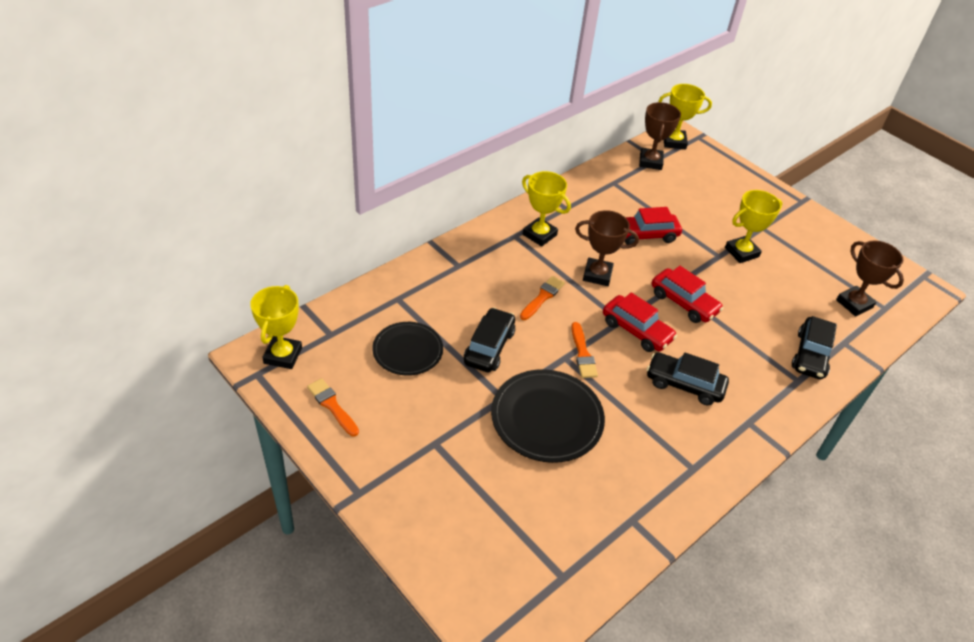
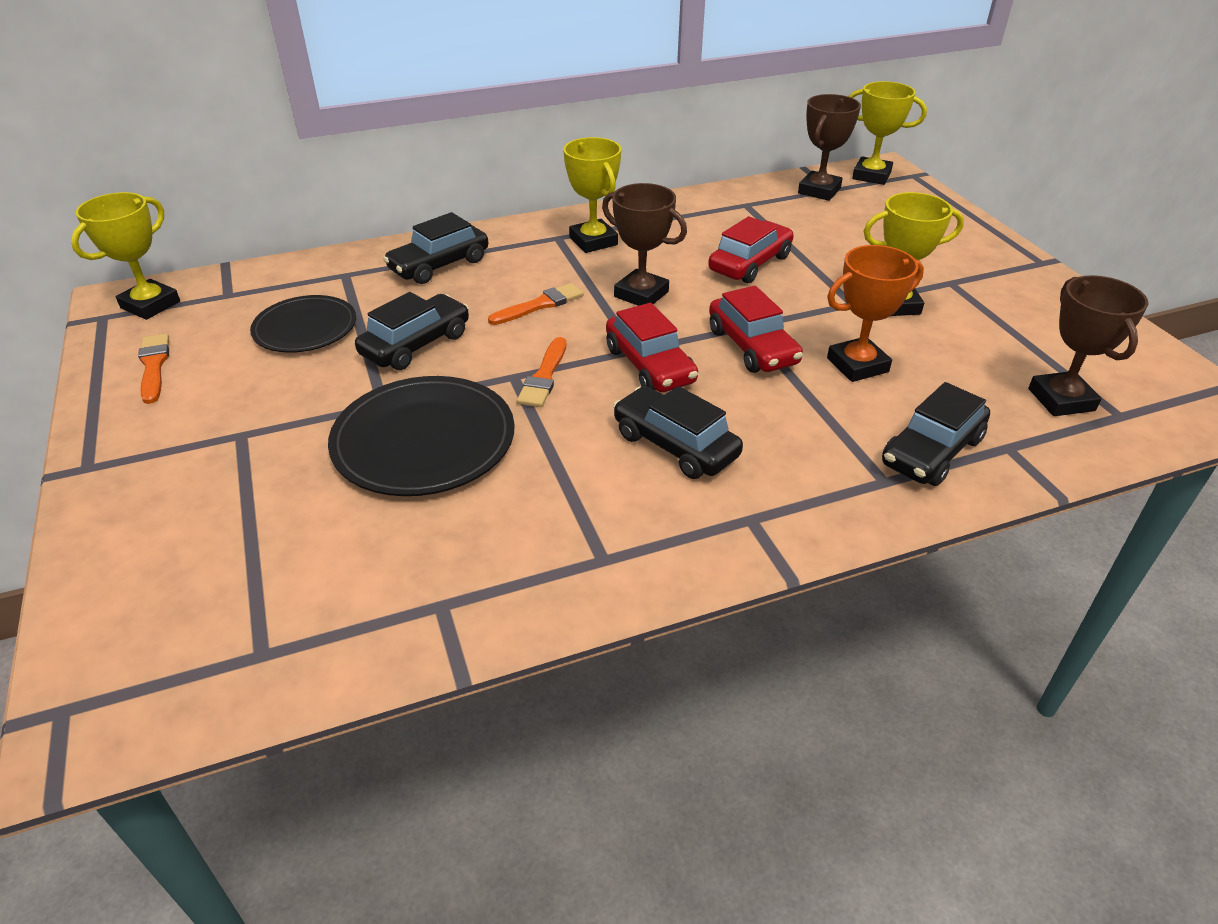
camera: 25 degrees right, 5 degrees down
(455, 277) = (439, 265): none -> black car
(645, 235) = (750, 263): red car -> red car turned 120 degrees clockwise
(745, 303) = (857, 365): none -> orange trophy

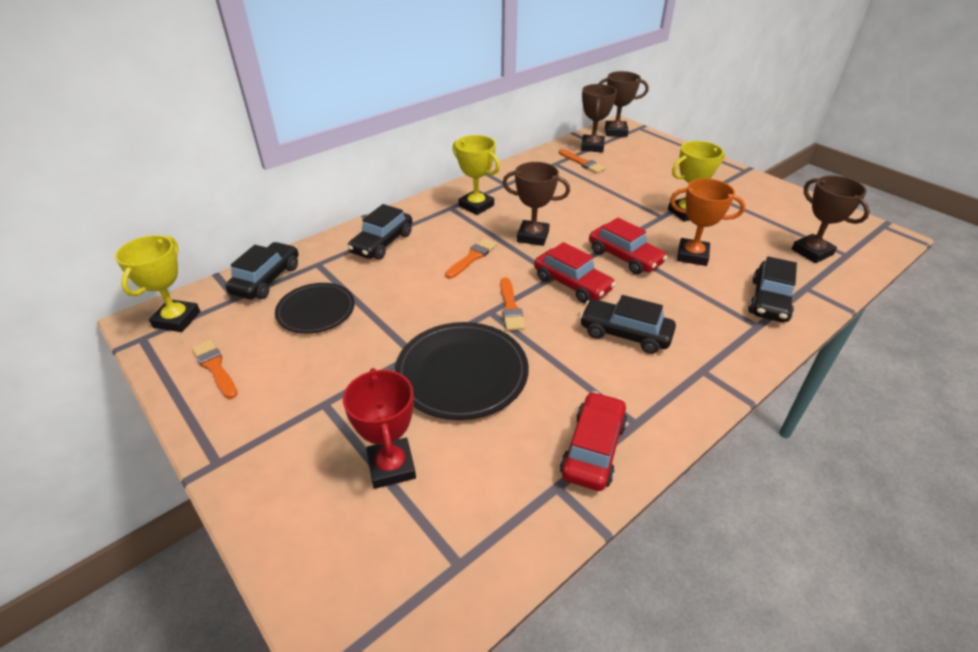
camera: 20 degrees left, 0 degrees up
(264, 524) = (391, 466): none -> red trophy
(416, 344) = (406, 304): black car -> black car (266, 279)
(750, 263) = (585, 202): red car -> red car (593, 449)
(787, 210) = (582, 163): none -> orange brush
(857, 365) = (692, 255): orange trophy -> orange trophy turned 60 degrees clockwise
(871, 176) = (615, 132): yellow trophy -> brown trophy

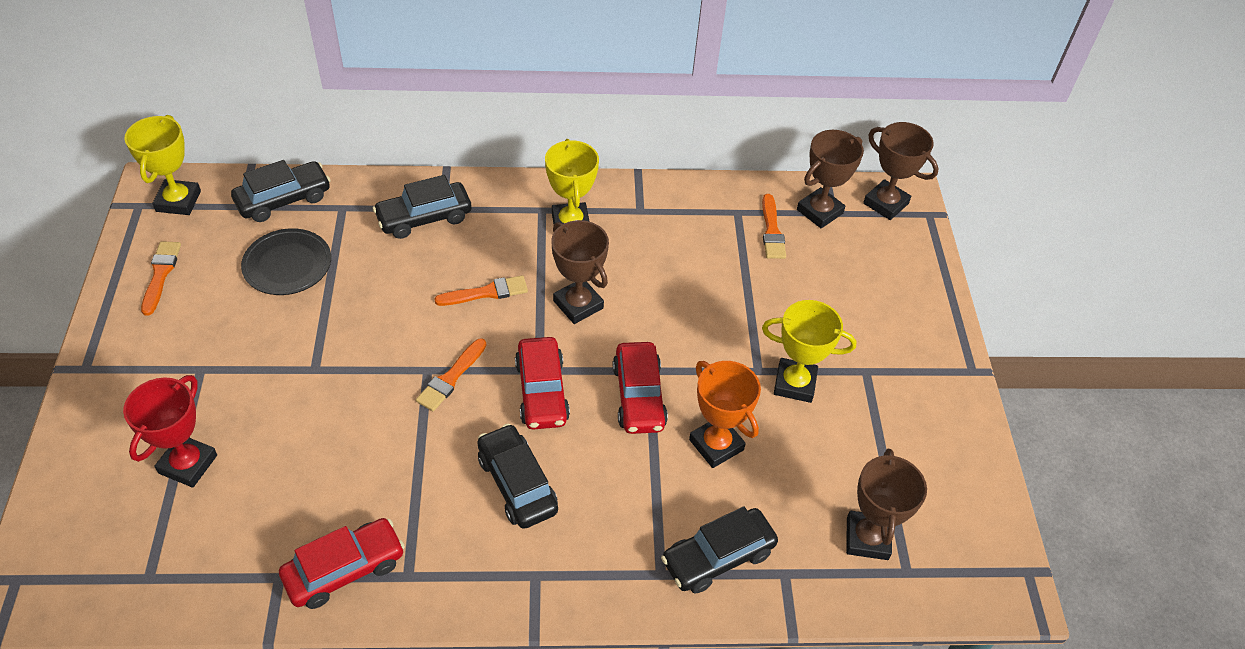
camera: 35 degrees right, 10 degrees up
(177, 319) = (178, 201): yellow trophy -> yellow trophy turned 45 degrees counterclockwise
(462, 373) = (330, 418): black plate -> none

